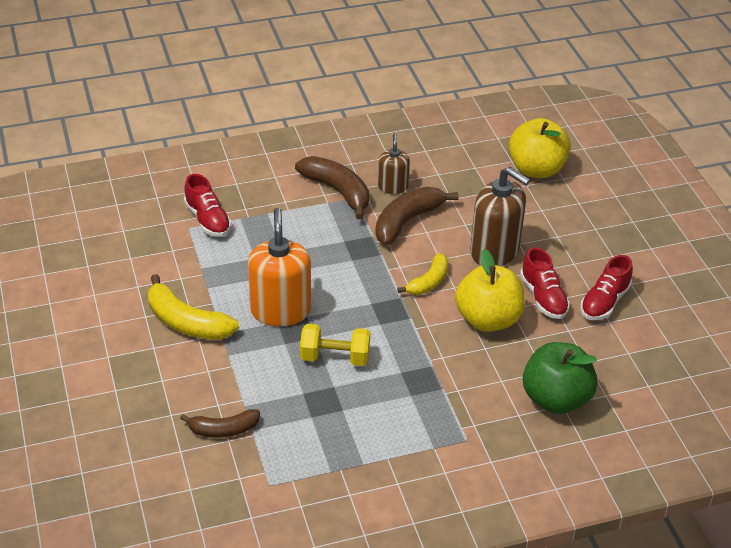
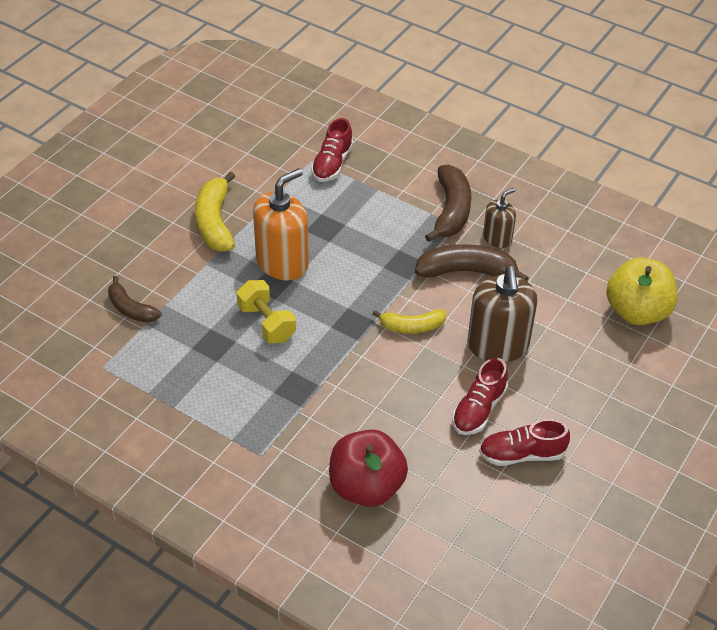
camera: 50 degrees right, 5 degrees up
(488, 319) = (411, 389): yellow apple -> none
(556, 399) = (366, 487): green apple -> red apple

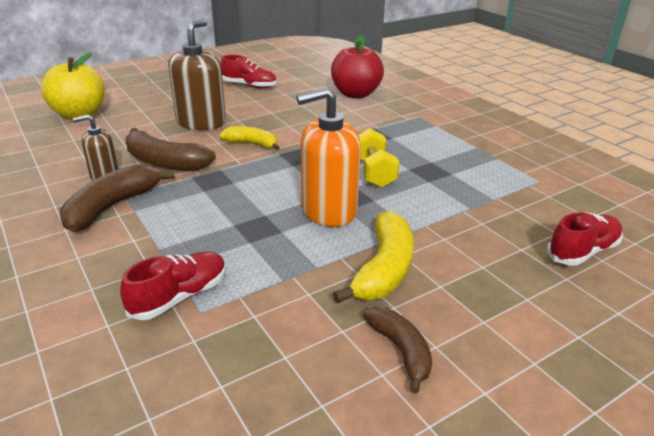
camera: 155 degrees left, 15 degrees down
(131, 309) = (508, 213): brown banana -> brown banana (401, 350)
(478, 409) = (253, 103): red shoe -> red shoe (582, 251)

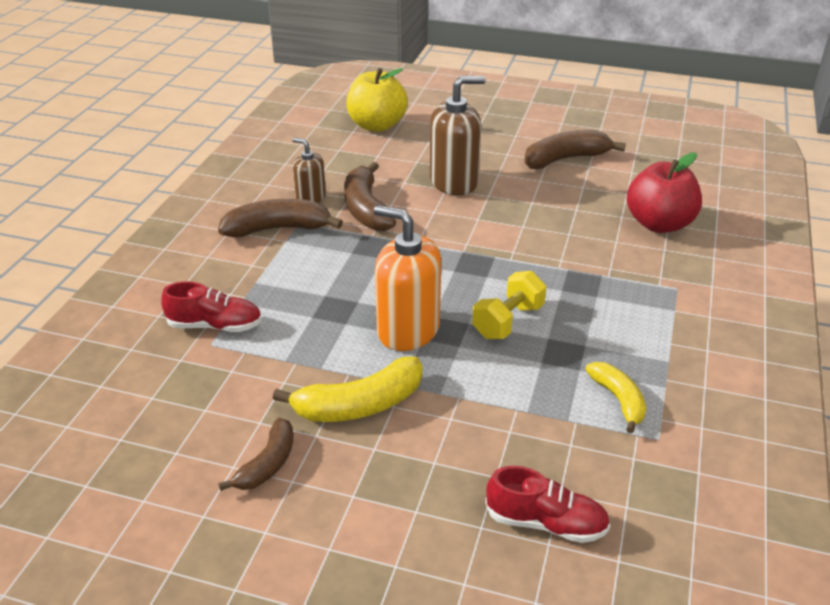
camera: 50 degrees right, 5 degrees up
(249, 86) = (565, 159): red shoe -> brown banana
(252, 144) = (457, 228): yellow banana -> yellow banana (618, 400)

